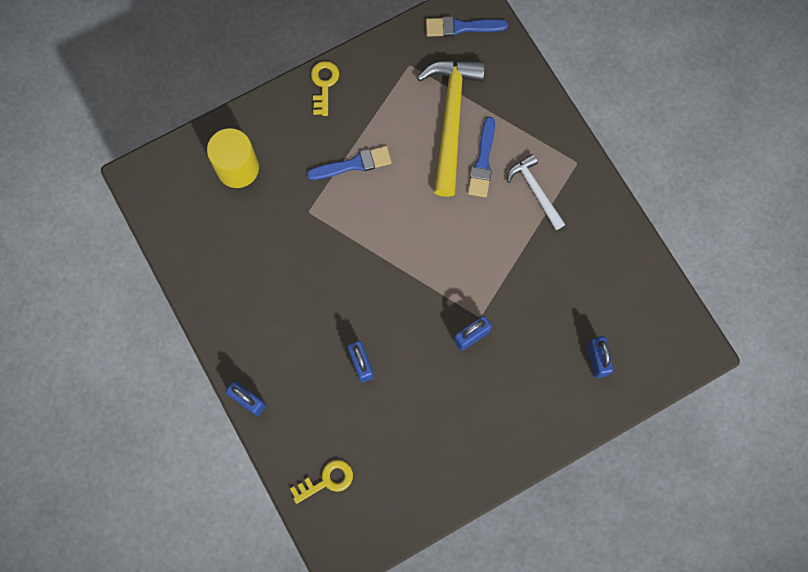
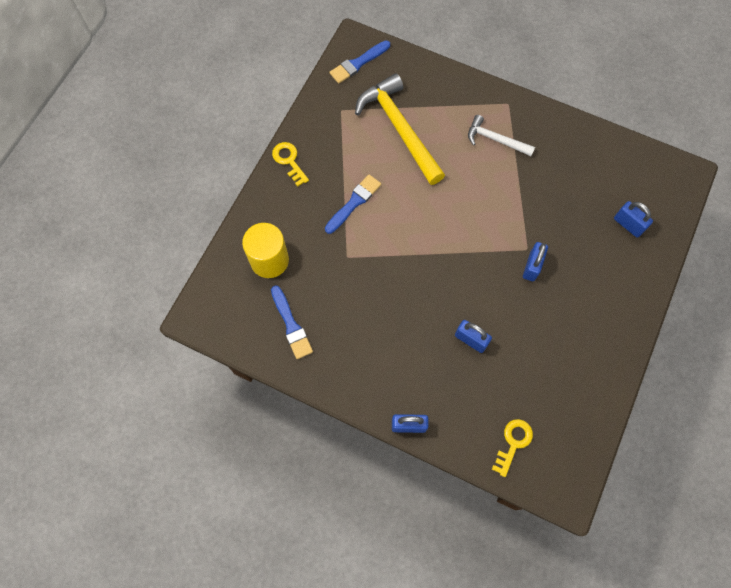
camera: 35 degrees left, 5 degrees down
(482, 162) = (444, 143): blue brush -> blue brush (291, 325)

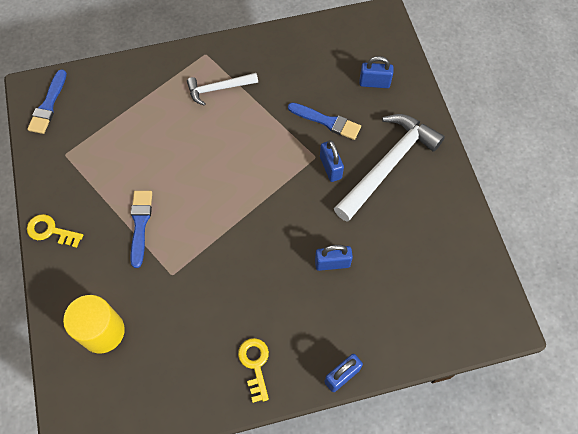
camera: 40 degrees left, 5 degrees down
(291, 325) = (170, 373): blue brush -> blue brush (327, 121)
(399, 128) = (130, 134): yellow hammer -> none
(513, 443) = (434, 319): yellow key -> yellow key (255, 364)
(581, 299) = (388, 165): none -> white hammer

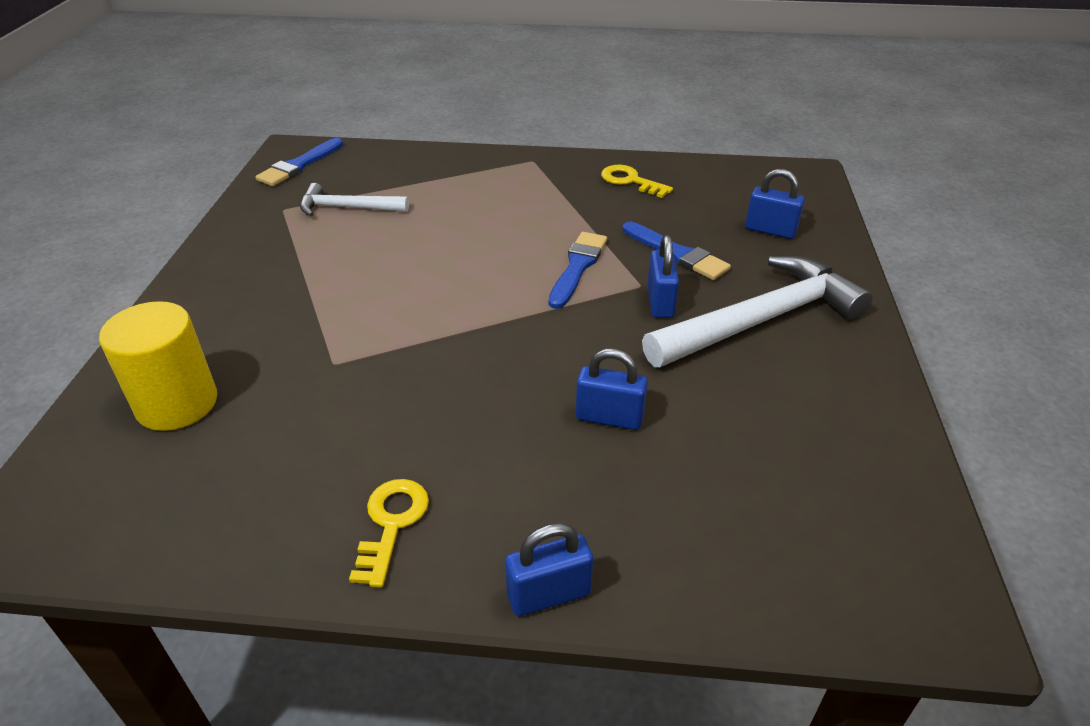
camera: 20 degrees right, 25 degrees down
(51, 231) = (202, 275): yellow key -> yellow key (630, 181)
(140, 224) = (329, 297): blue brush -> blue brush (577, 267)
(218, 89) = (531, 193): white hammer -> white hammer (347, 208)

